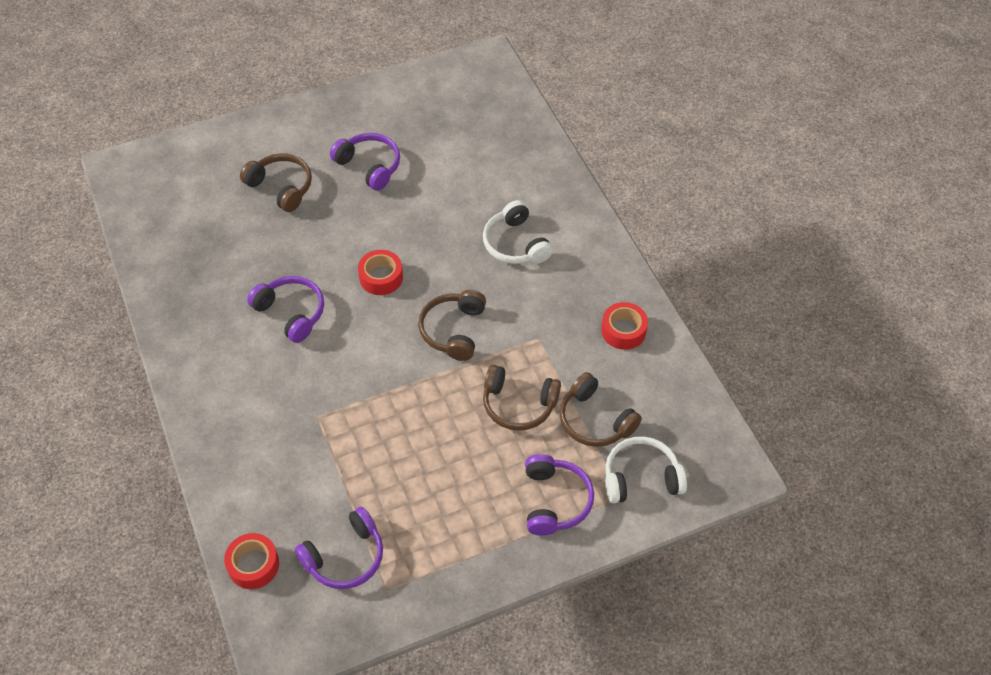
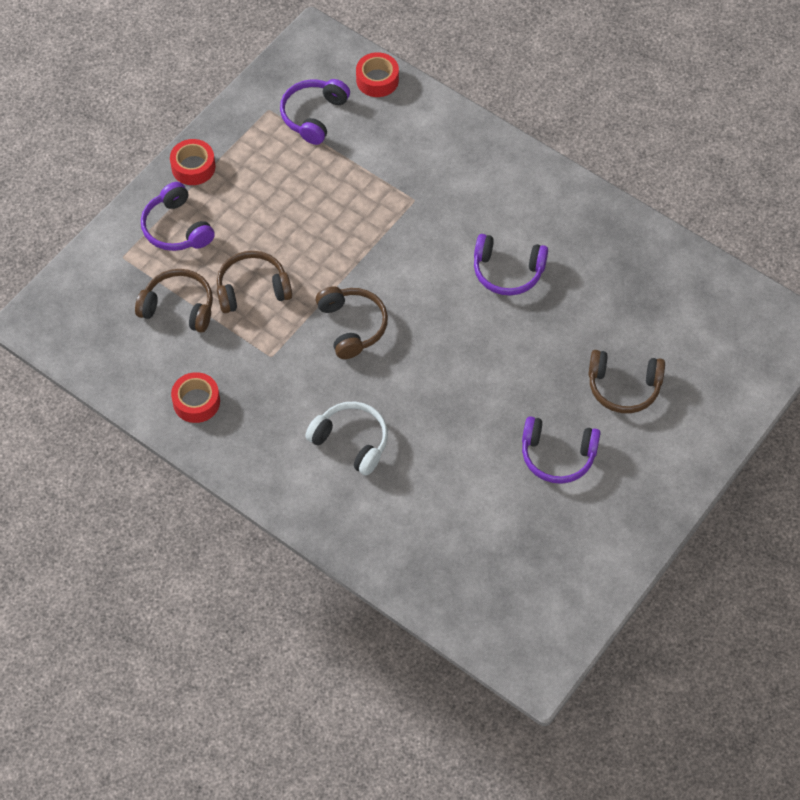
camera: 150 degrees right, 5 degrees up
(381, 277) = (454, 343): red tape -> red tape (193, 167)
(641, 477) = (115, 279): white headphones -> none

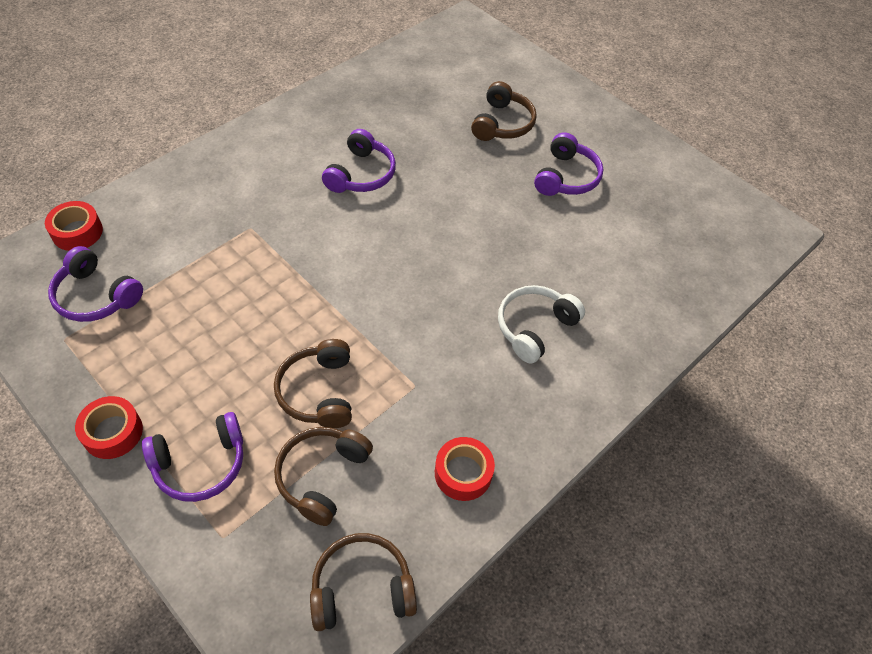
camera: 85 degrees left, 5 degrees down
(352, 326) = (393, 305): brown headphones -> brown headphones (361, 588)

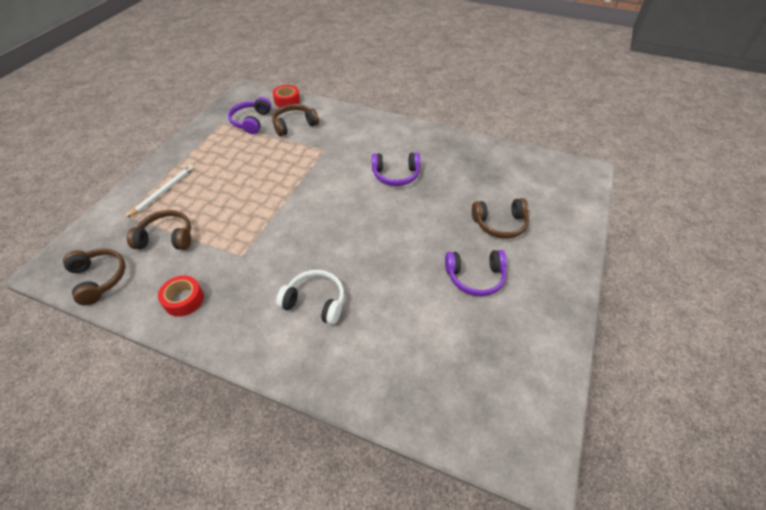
camera: 70 degrees right, 5 degrees down
(113, 432) = (174, 157): red tape -> none
(200, 464) = (164, 191): purple headphones -> white pencil
(318, 392) = (222, 216): brown headphones -> brown headphones (294, 125)

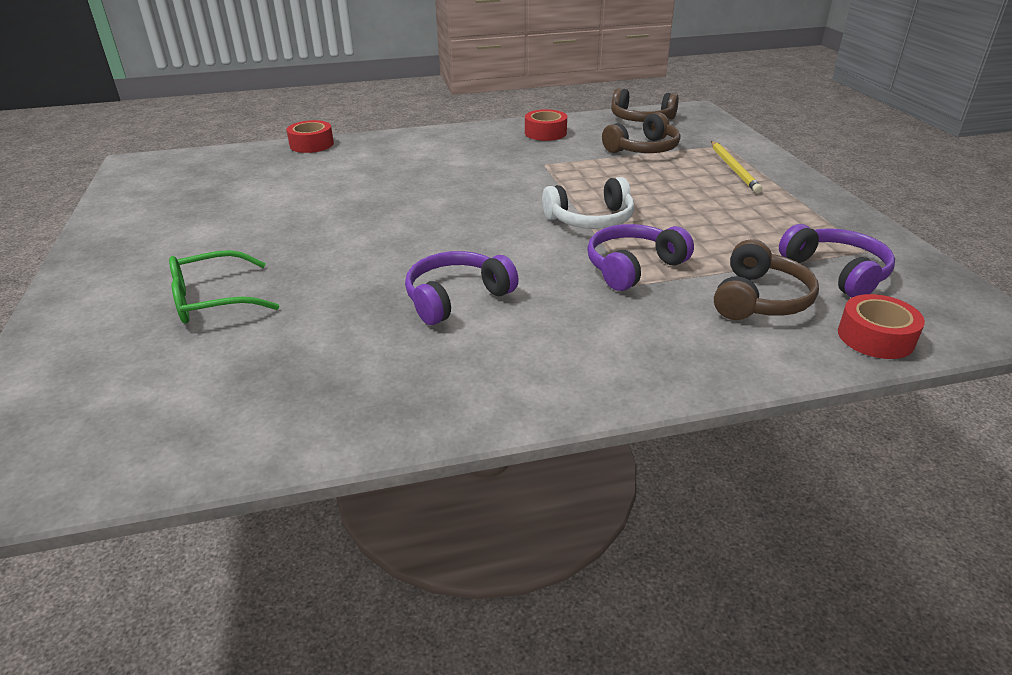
camera: 145 degrees right, 15 degrees down
(164, 191) = (734, 169): white pencil -> yellow pencil
(315, 302) = (418, 166): white headphones -> white headphones (591, 219)
(364, 402) = (311, 144): none -> red tape
(475, 277) = (235, 235): purple headphones -> purple headphones (633, 267)
(500, 224) = (213, 300): brown headphones -> green glasses

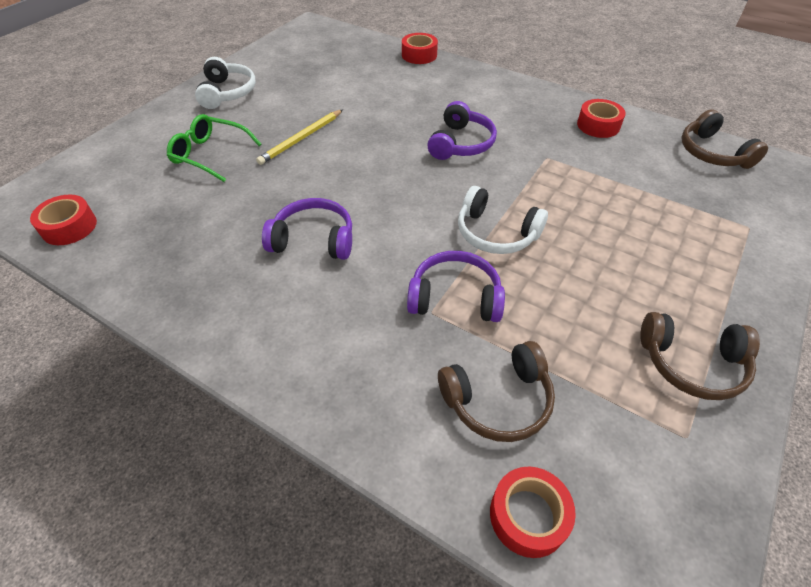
camera: 45 degrees right, 15 degrees up
(132, 248) = (227, 93): none -> white headphones
(133, 447) = (69, 227): none -> red tape
(643, 149) = (658, 188): brown headphones -> brown headphones (692, 363)
(734, 169) = (711, 259): yellow pencil -> yellow pencil (301, 139)
(836, 272) = (611, 431): purple headphones -> purple headphones (461, 143)

